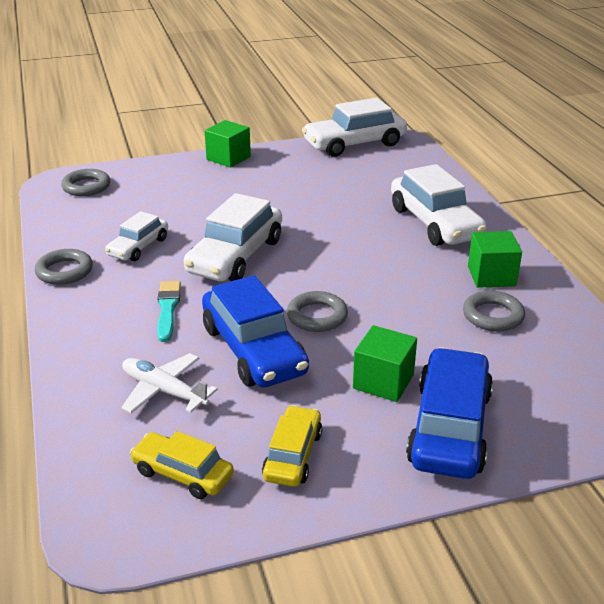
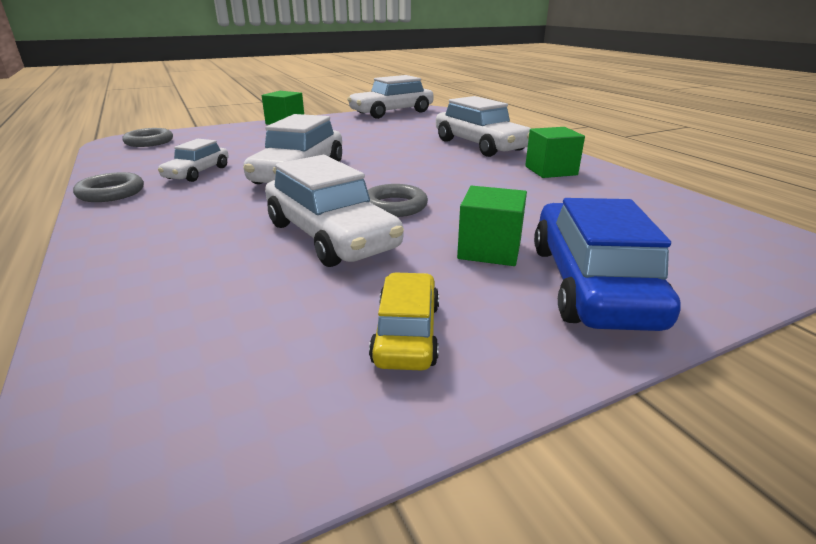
camera: 10 degrees left, 5 degrees down
(164, 391) = (220, 281): white plane -> none
(168, 309) = (227, 212): turquoise brush -> none
(183, 474) = (246, 374): yellow car -> none
(253, 350) = (330, 236): blue car -> white car
(493, 316) = (571, 194): grey ring -> none

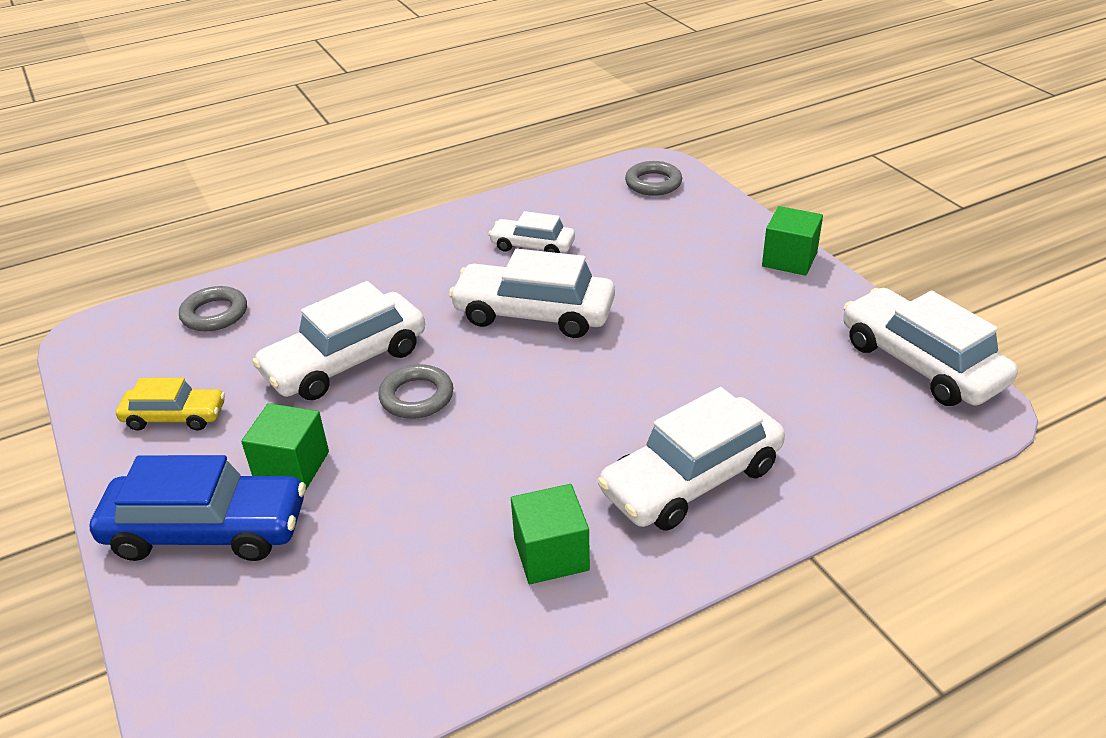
camera: 90 degrees right, 10 degrees up
(111, 193) = (471, 216): grey ring -> grey ring (214, 314)

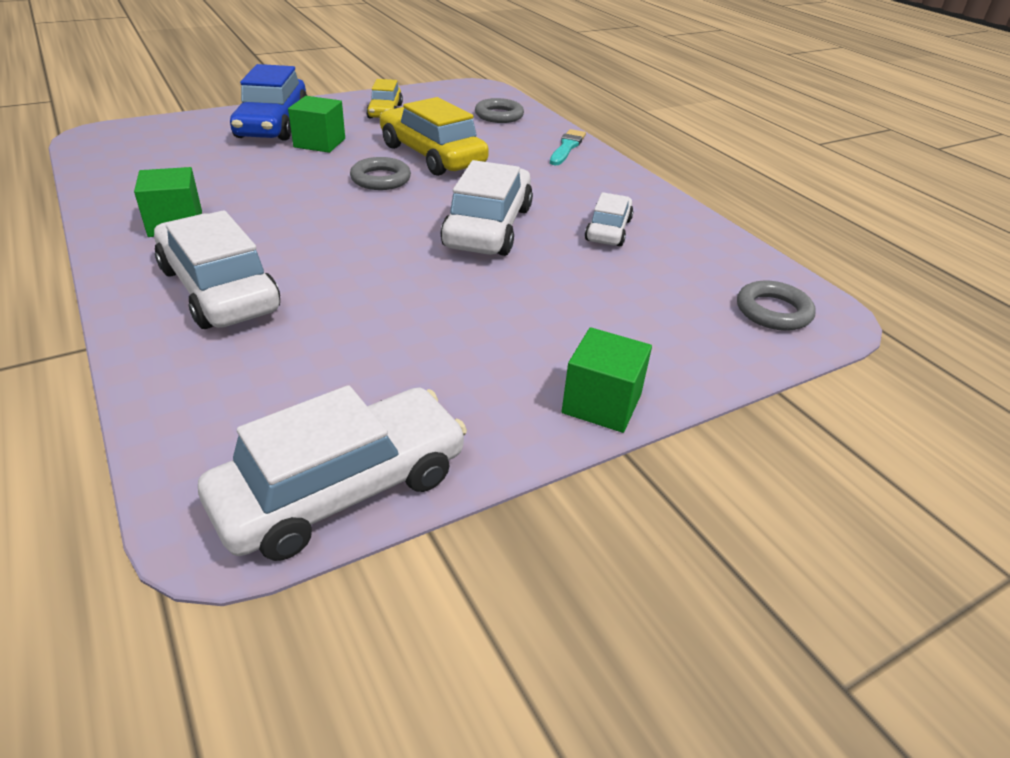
camera: 85 degrees right, 0 degrees up
(330, 264) = (567, 147): none -> turquoise brush
(345, 361) = (432, 155): white car -> yellow car

